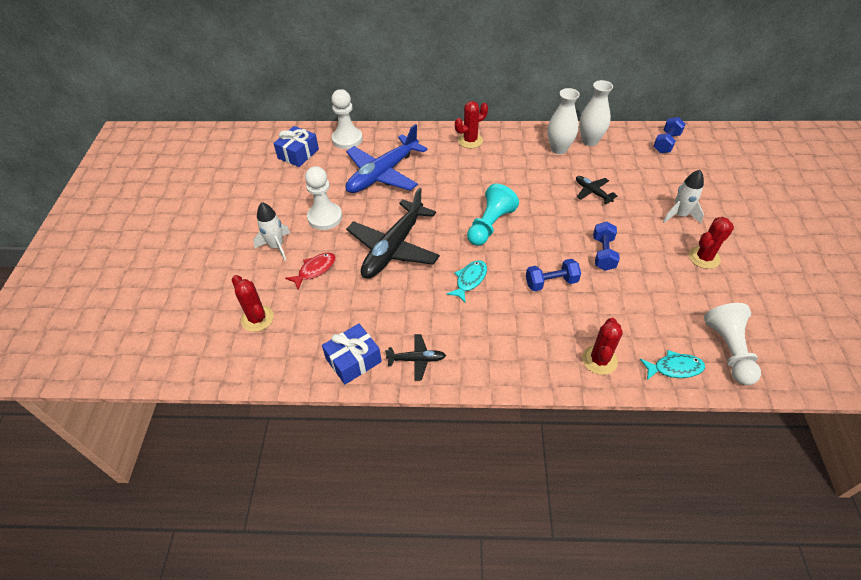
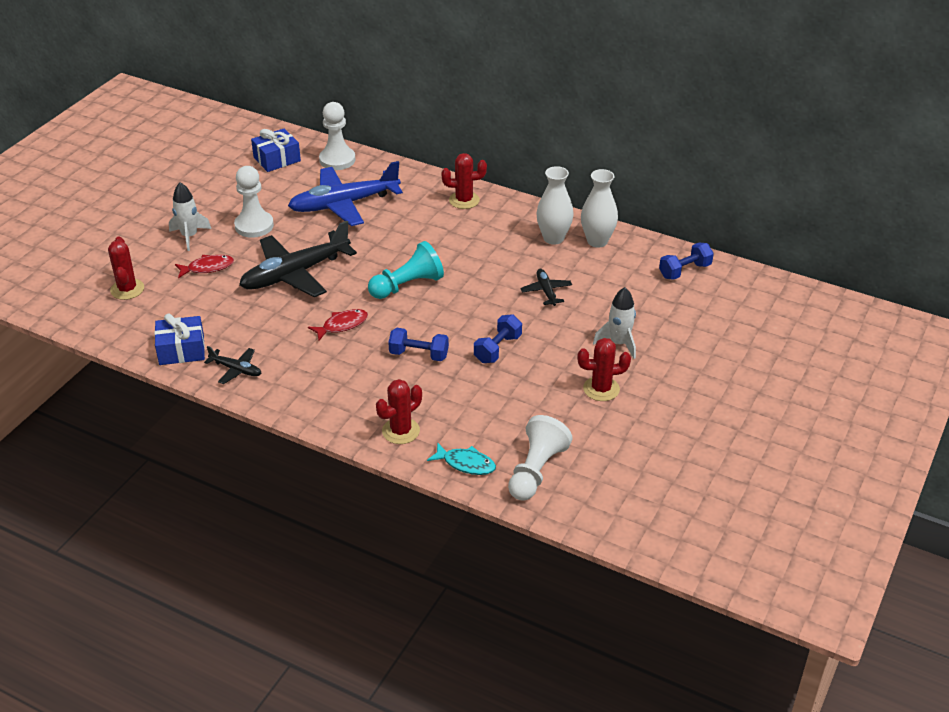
camera: 25 degrees right, 10 degrees down
(469, 280) = (342, 325): turquoise fish -> red fish

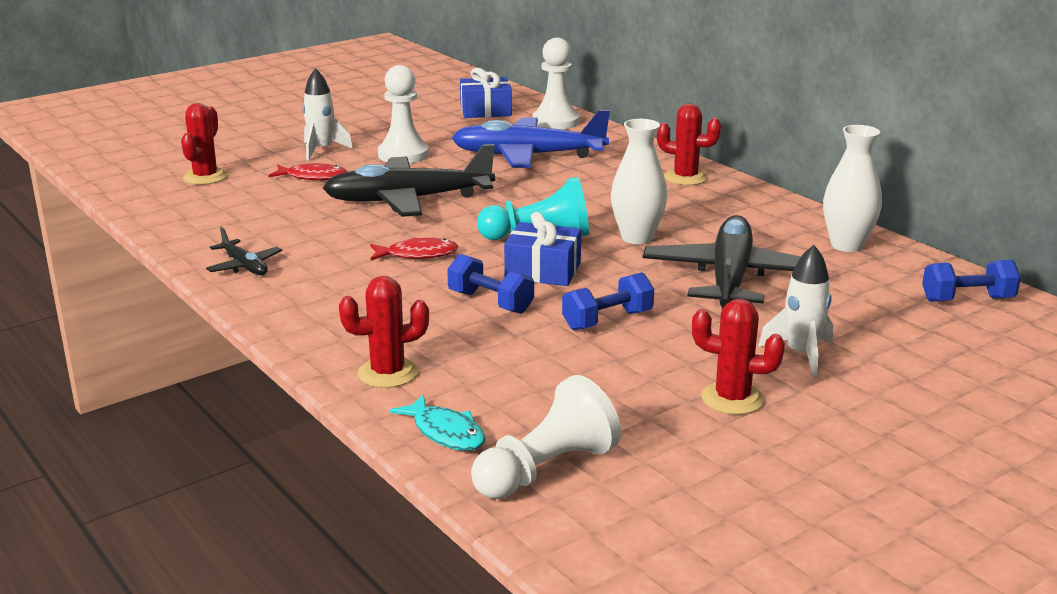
camera: 25 degrees right, 15 degrees down
(181, 350) = (203, 236): blue gift -> blue gift (543, 271)
(546, 291) = (730, 278): black plane -> black plane, size x2.17
(553, 238) = (783, 231): white vase -> white vase (637, 238)

